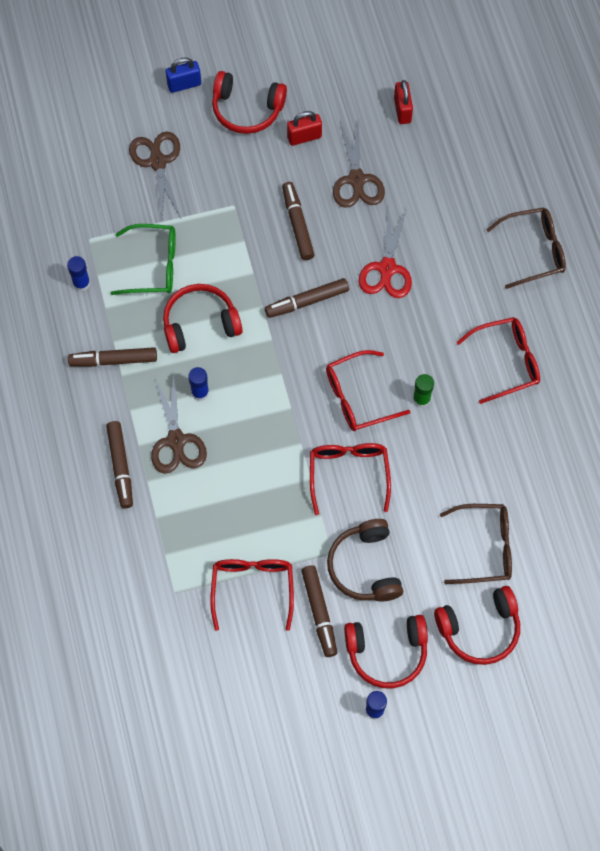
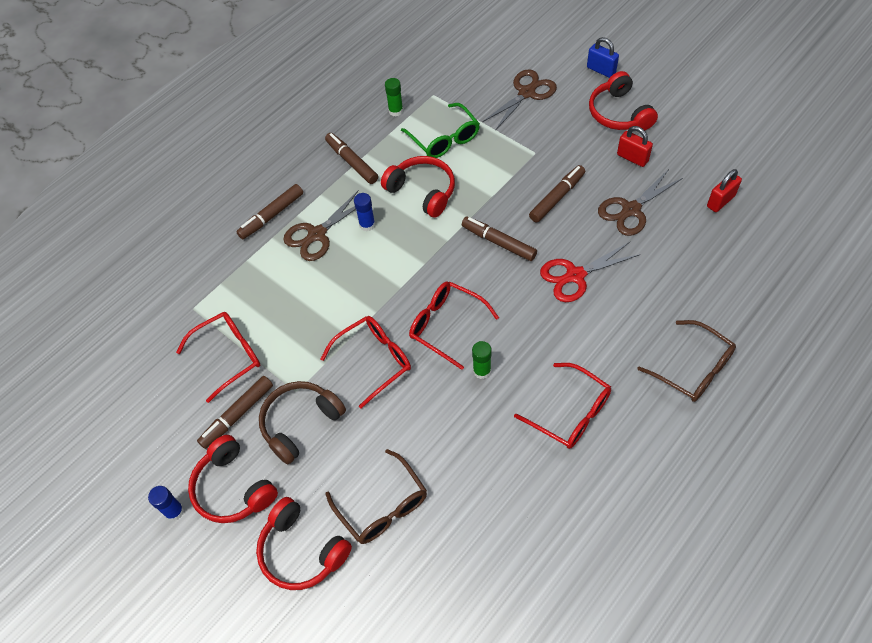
camera: 60 degrees right, 10 degrees down
(81, 283) = (396, 111): blue glue stick -> green glue stick

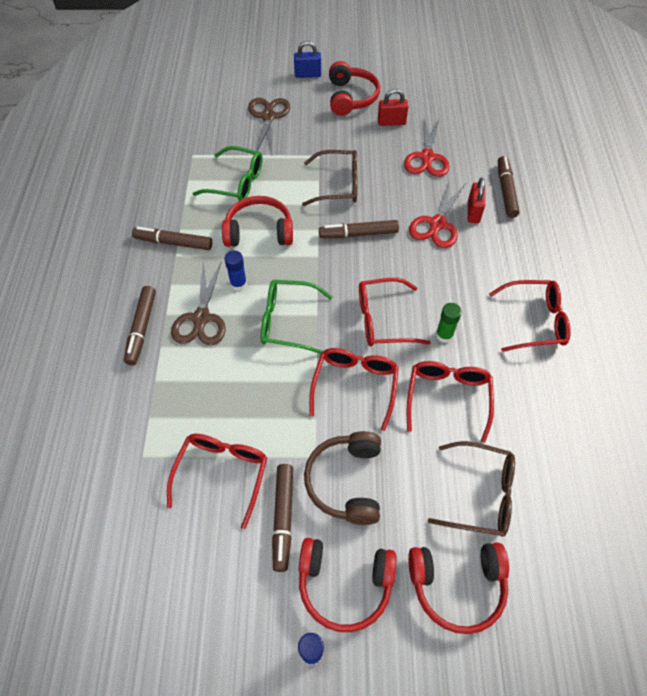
camera: 45 degrees left, 0 degrees up
(374, 278) = (287, 321): none -> green glasses
(396, 111) = (172, 183): green glue stick -> none
(433, 420) = (448, 397): none -> red glasses
(557, 197) = (368, 178): brown marker -> brown marker (506, 191)
(619, 113) = (351, 97): red headphones -> red headphones turned 120 degrees counterclockwise
(631, 210) = (427, 157): brown scissors -> red scissors
(693, 369) = (576, 237): brown glasses -> brown glasses (338, 185)
(720, 201) = (477, 120): red padlock -> red padlock (473, 212)

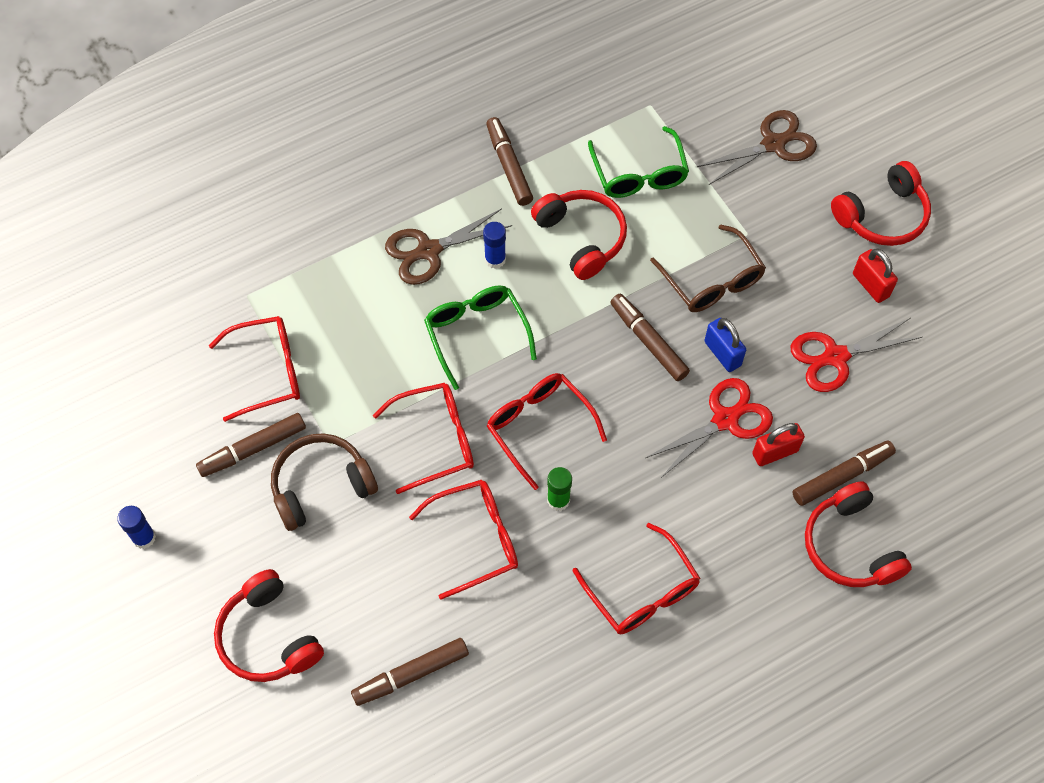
camera: 60 degrees right, 5 degrees up
(141, 328) = (383, 205): brown marker -> brown marker (411, 674)
(307, 75) = (887, 144): blue padlock -> blue padlock (722, 353)
(344, 584) = (218, 535): red headphones -> red headphones (850, 546)
(437, 224) = (725, 420): red scissors -> red scissors turned 150 degrees clockwise
(481, 494) = (378, 620): brown glasses -> none

